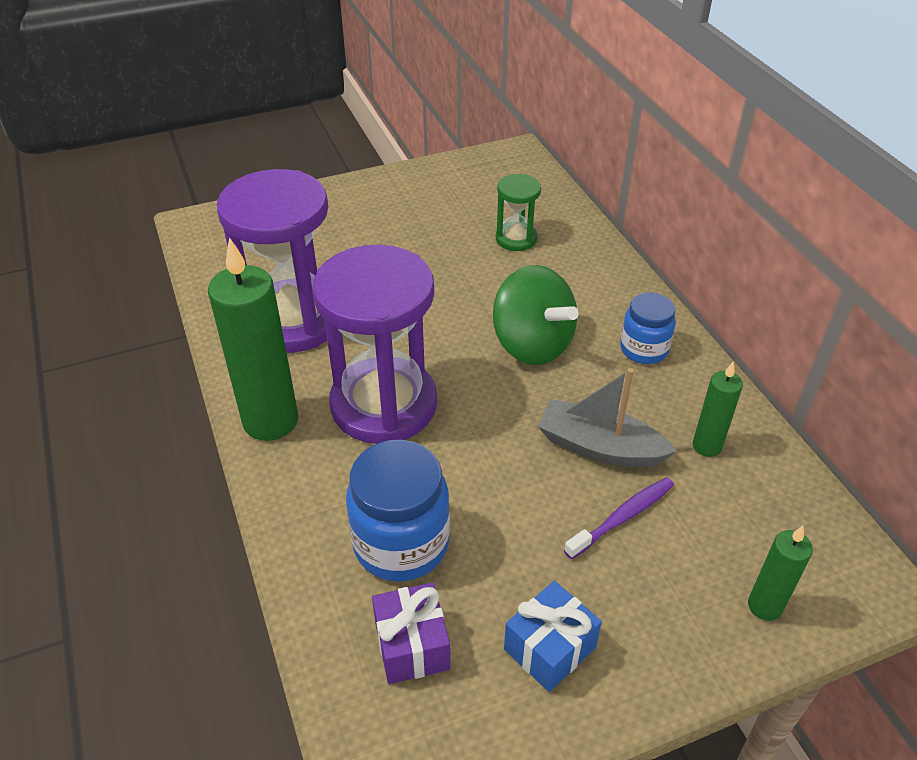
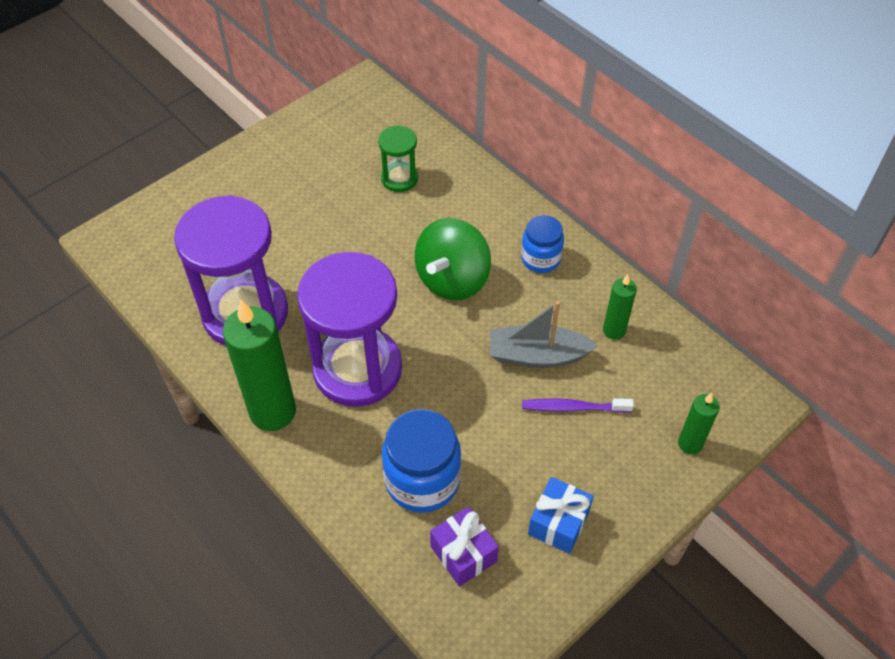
camera: 20 degrees left, 10 degrees up
(532, 344) = (452, 279): green spinning top -> green spinning top turned 90 degrees clockwise
(622, 517) = (573, 408): purple toothbrush -> purple toothbrush turned 120 degrees counterclockwise

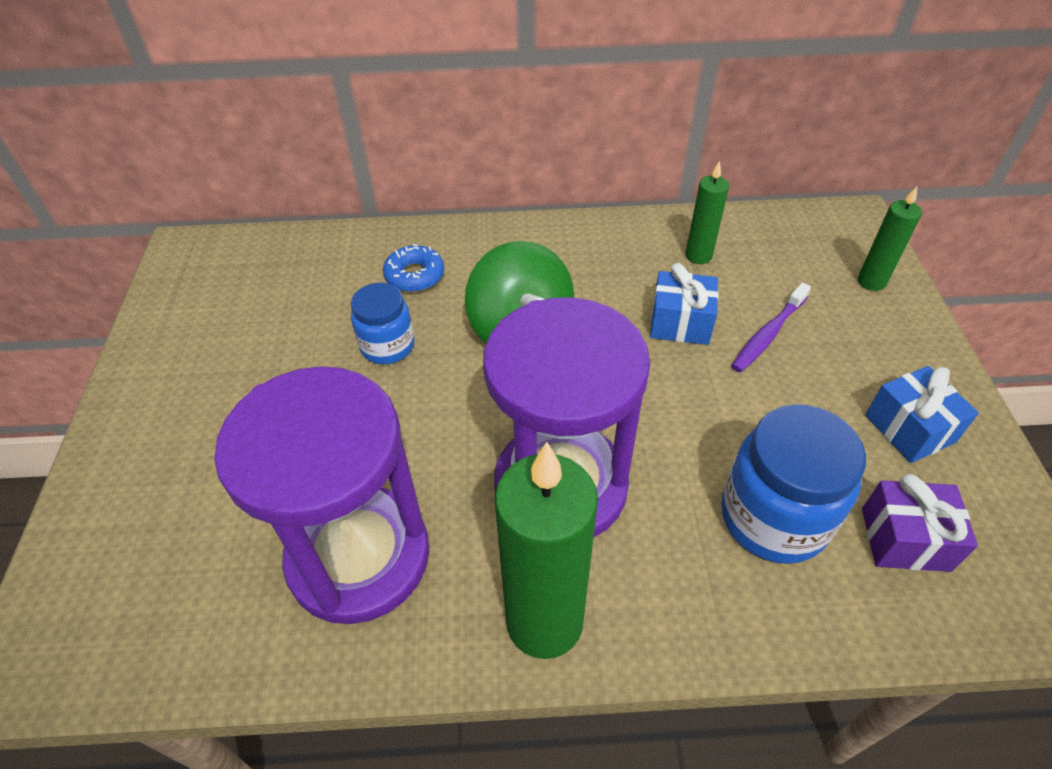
camera: 50 degrees left, 5 degrees down
(399, 178) = (342, 294): green hourglass -> none
(447, 200) = (414, 275): none -> blue donut
(537, 355) = (680, 323): grey boat -> blue gift
(540, 259) = (564, 254): blue jar -> blue jar (387, 346)

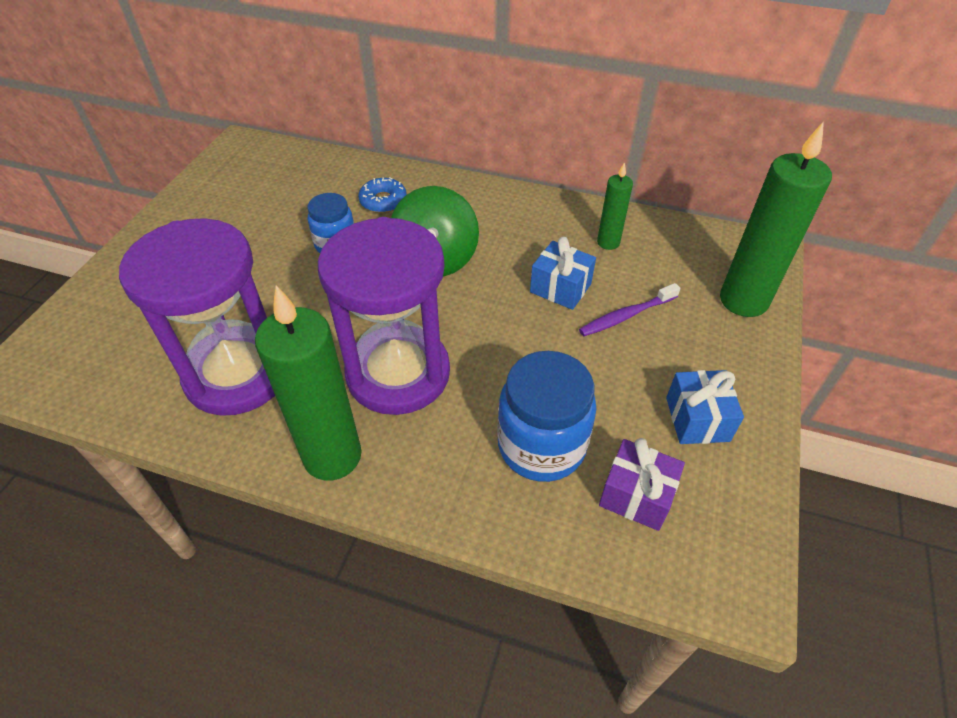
camera: 20 degrees right, 0 degrees up
(871, 282) = (743, 300): green candle -> green candle, size x1.94

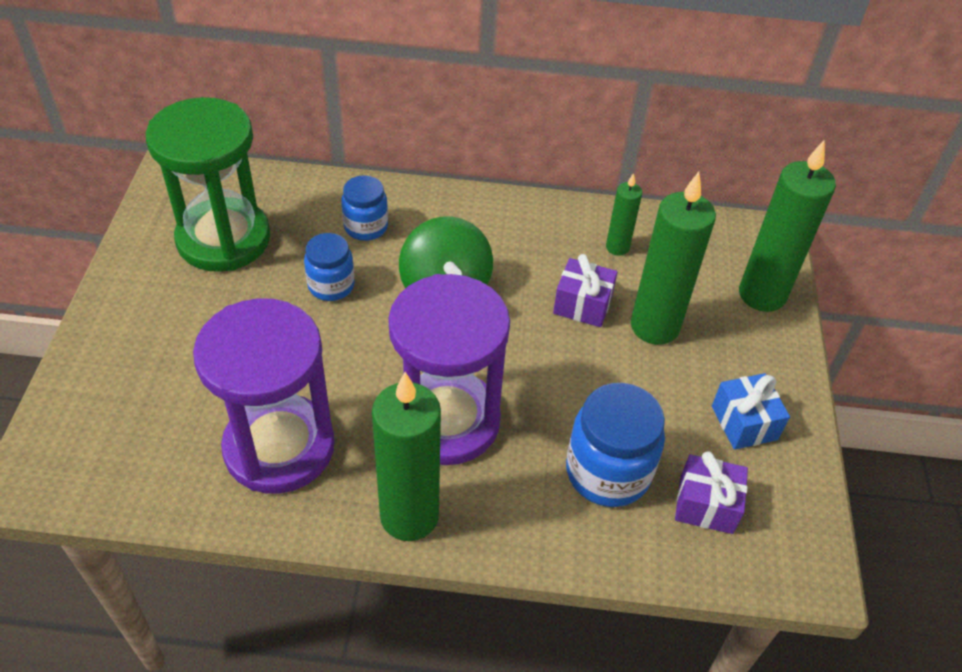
camera: 15 degrees left, 0 degrees up
(260, 197) = (224, 239): none -> green hourglass
(383, 201) = (366, 227): blue donut -> blue jar
(560, 288) = (582, 305): blue gift -> purple gift
(626, 316) = (654, 326): purple toothbrush -> green candle

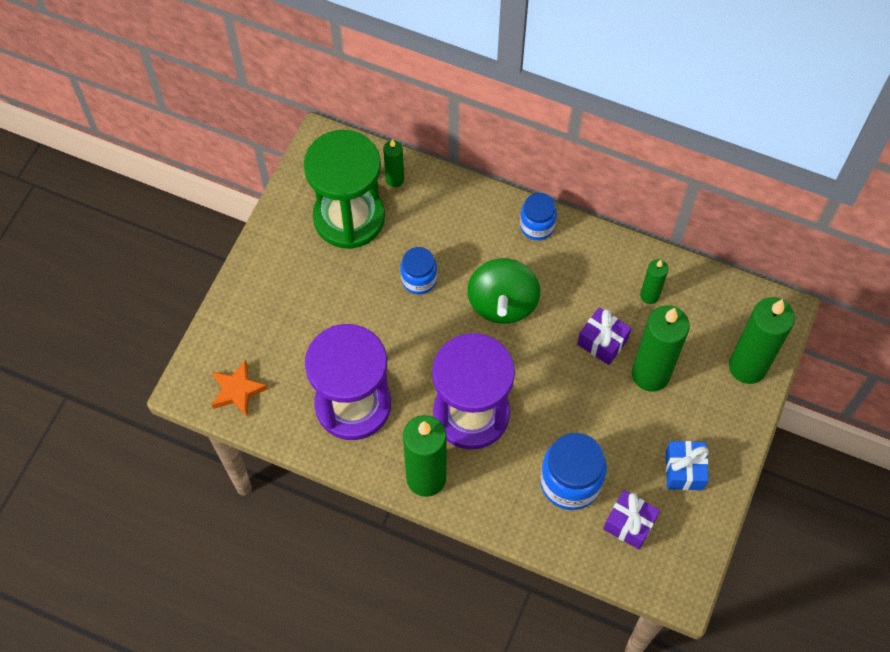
camera: 20 degrees right, 15 degrees up
(104, 467) = (237, 390): none -> orange star
(272, 192) = (394, 179): none -> green candle
(366, 227) = (458, 230): blue jar -> blue jar (537, 226)

